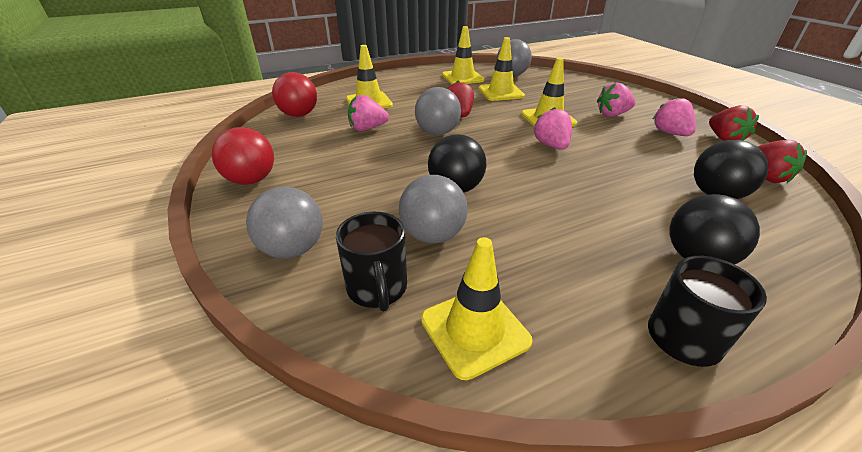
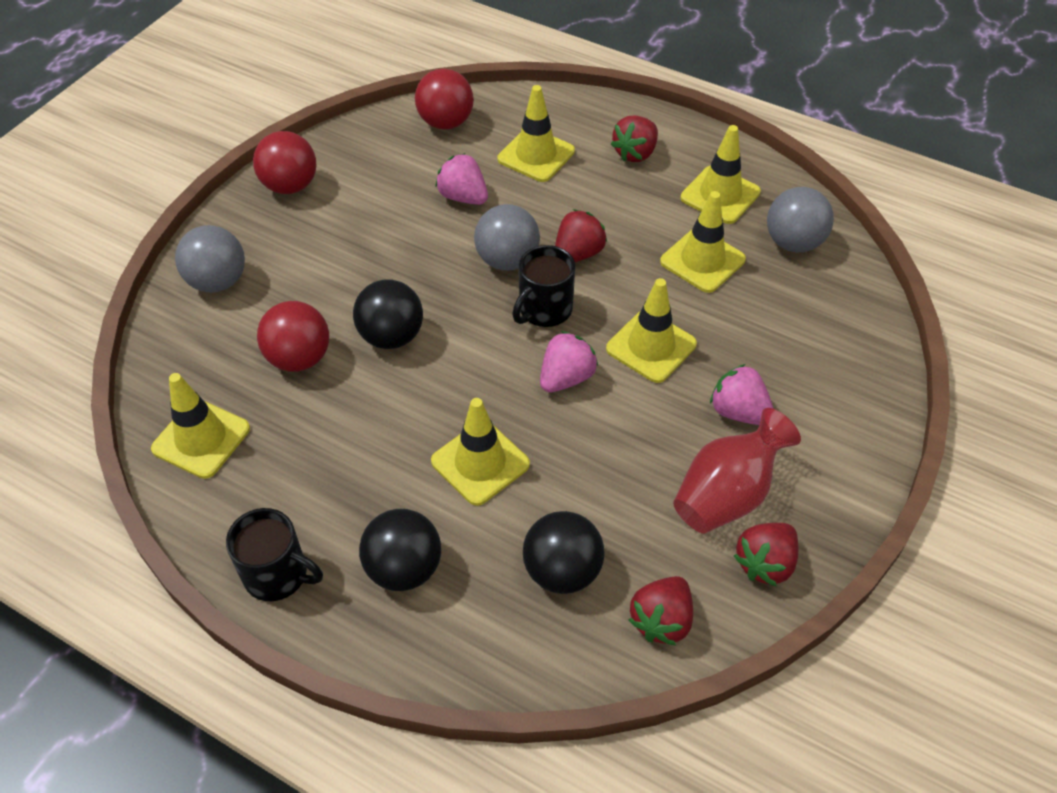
camera: 55 degrees right, 15 degrees up
(377, 288) = (208, 359): black mug -> black mug (544, 310)
(407, 83) = (635, 153): none -> red strawberry
(433, 235) = (299, 358): grey ball -> red ball
(604, 193) = (480, 463): none -> yellow traffic cone
(670, 133) = (727, 494): pink strawberry -> red vase

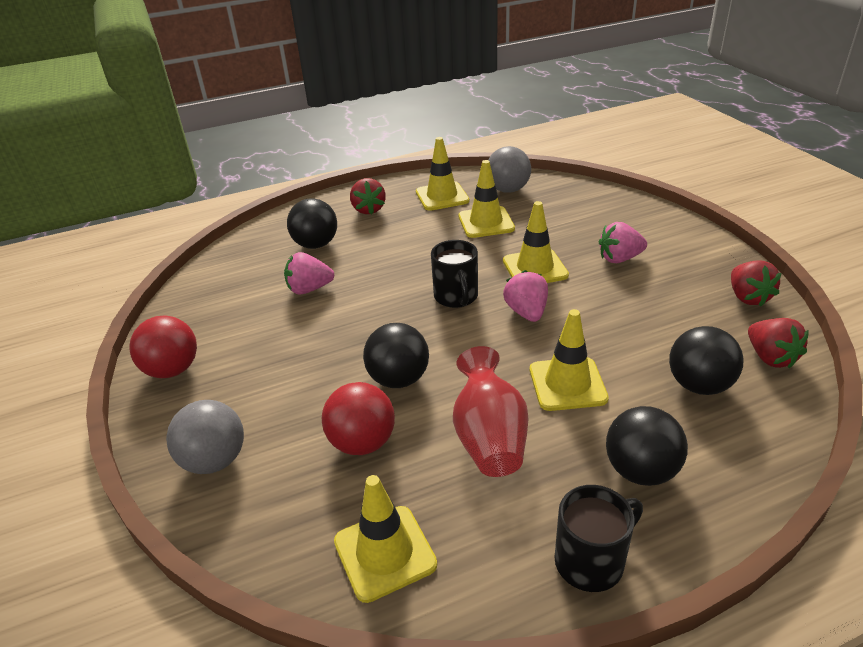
camera: 50 degrees left, 15 degrees down
(446, 122) = (229, 268): red ball -> none
(507, 260) = (392, 294): grey ball -> none
(536, 155) = (316, 244): yellow traffic cone -> black ball
(578, 254) = (424, 264): red strawberry -> none
(727, 494) = (682, 289): red vase -> red vase (489, 438)

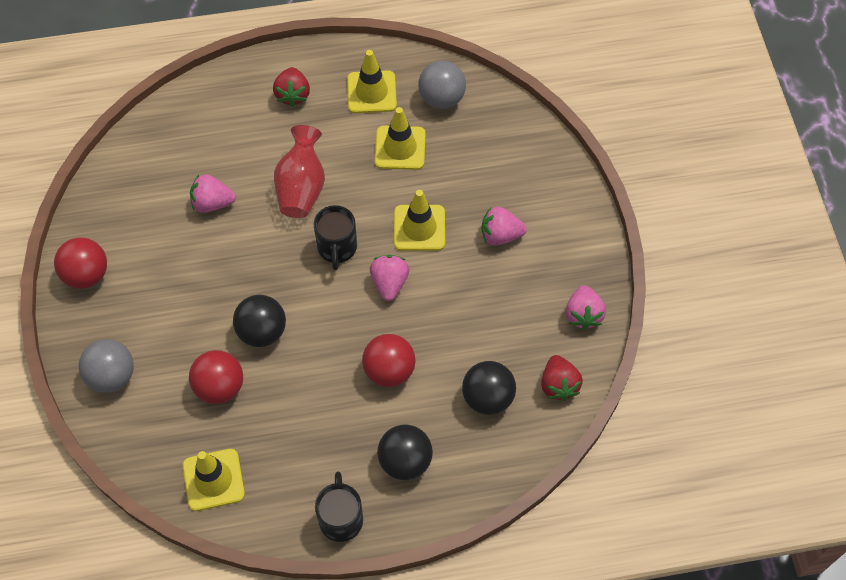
camera: 10 degrees right, 25 degrees up
(316, 244) = (230, 139): black ball -> none
(489, 438) = (311, 406): red vase -> red vase (301, 187)
(567, 384) = (389, 370): yellow traffic cone -> red ball
(591, 561) = (341, 518): black mug -> black mug turned 75 degrees counterclockwise
(748, 297) = (583, 314): red strawberry -> pink strawberry

